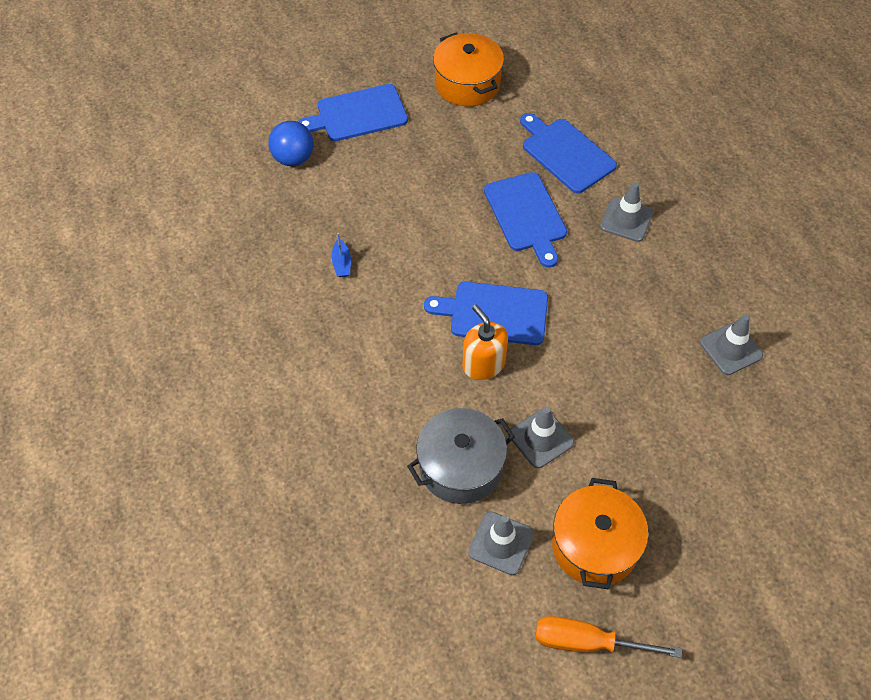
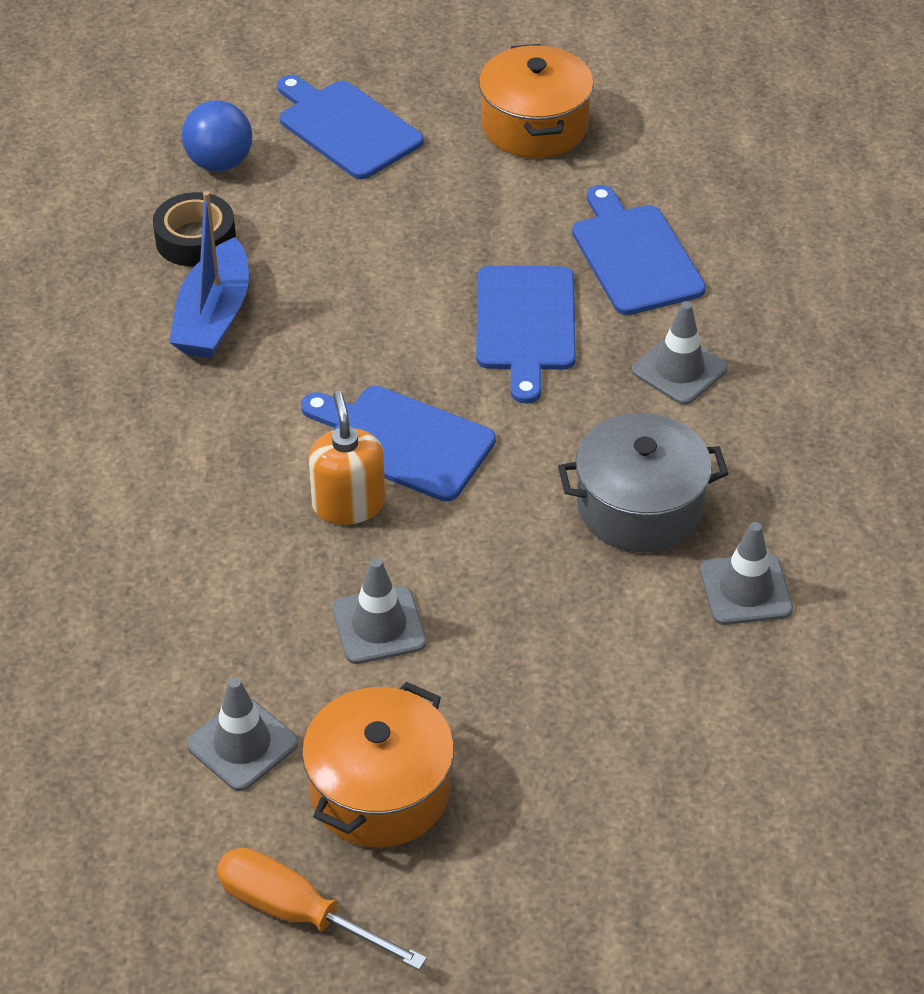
camera: 20 degrees right, 10 degrees down
(304, 214) = (195, 239): none -> black tape
(342, 263) = (214, 316): blue boat -> blue boat, size x2.19
(358, 114) = (346, 127): blue cutting board -> blue cutting board turned 45 degrees clockwise
(460, 467) = (239, 628): grey pot -> grey pot (639, 506)

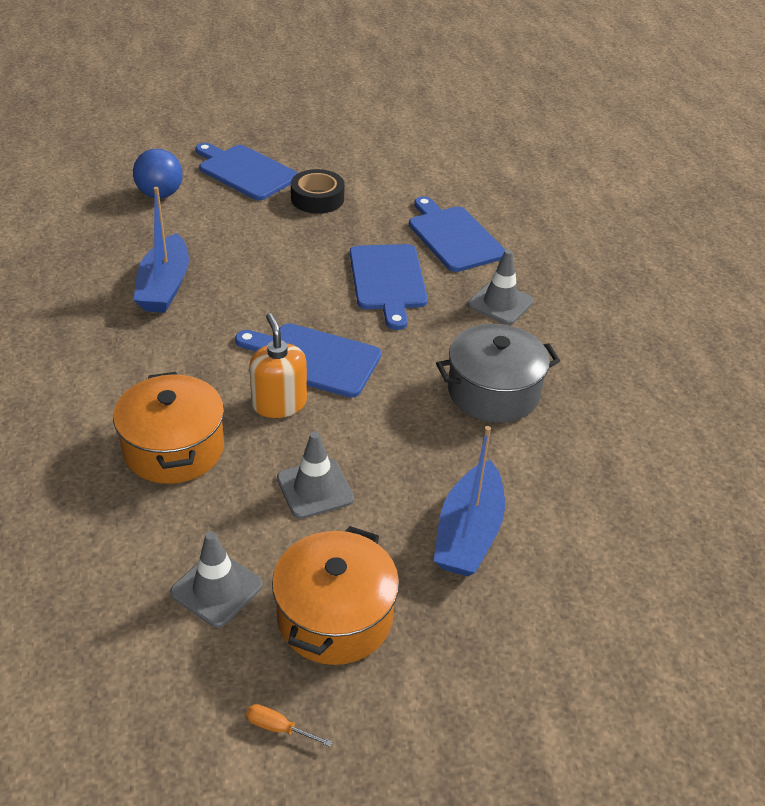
camera: 10 degrees left, 5 degrees down
(195, 239) = (147, 239): black tape -> black tape (317, 198)
(295, 912) = (278, 727): orange screwdriver -> orange screwdriver, size x0.45
(534, 125) = (371, 166): orange pot -> orange pot (174, 448)
(565, 700) = (468, 533): none -> blue boat
(746, 590) = (584, 443): grey traffic cone -> none

